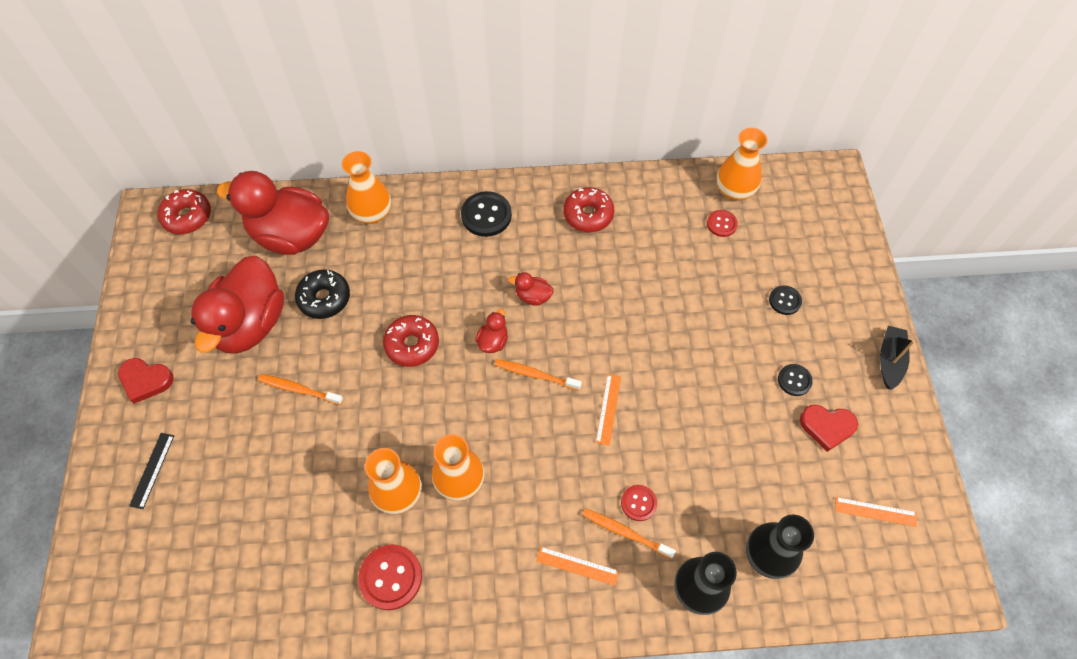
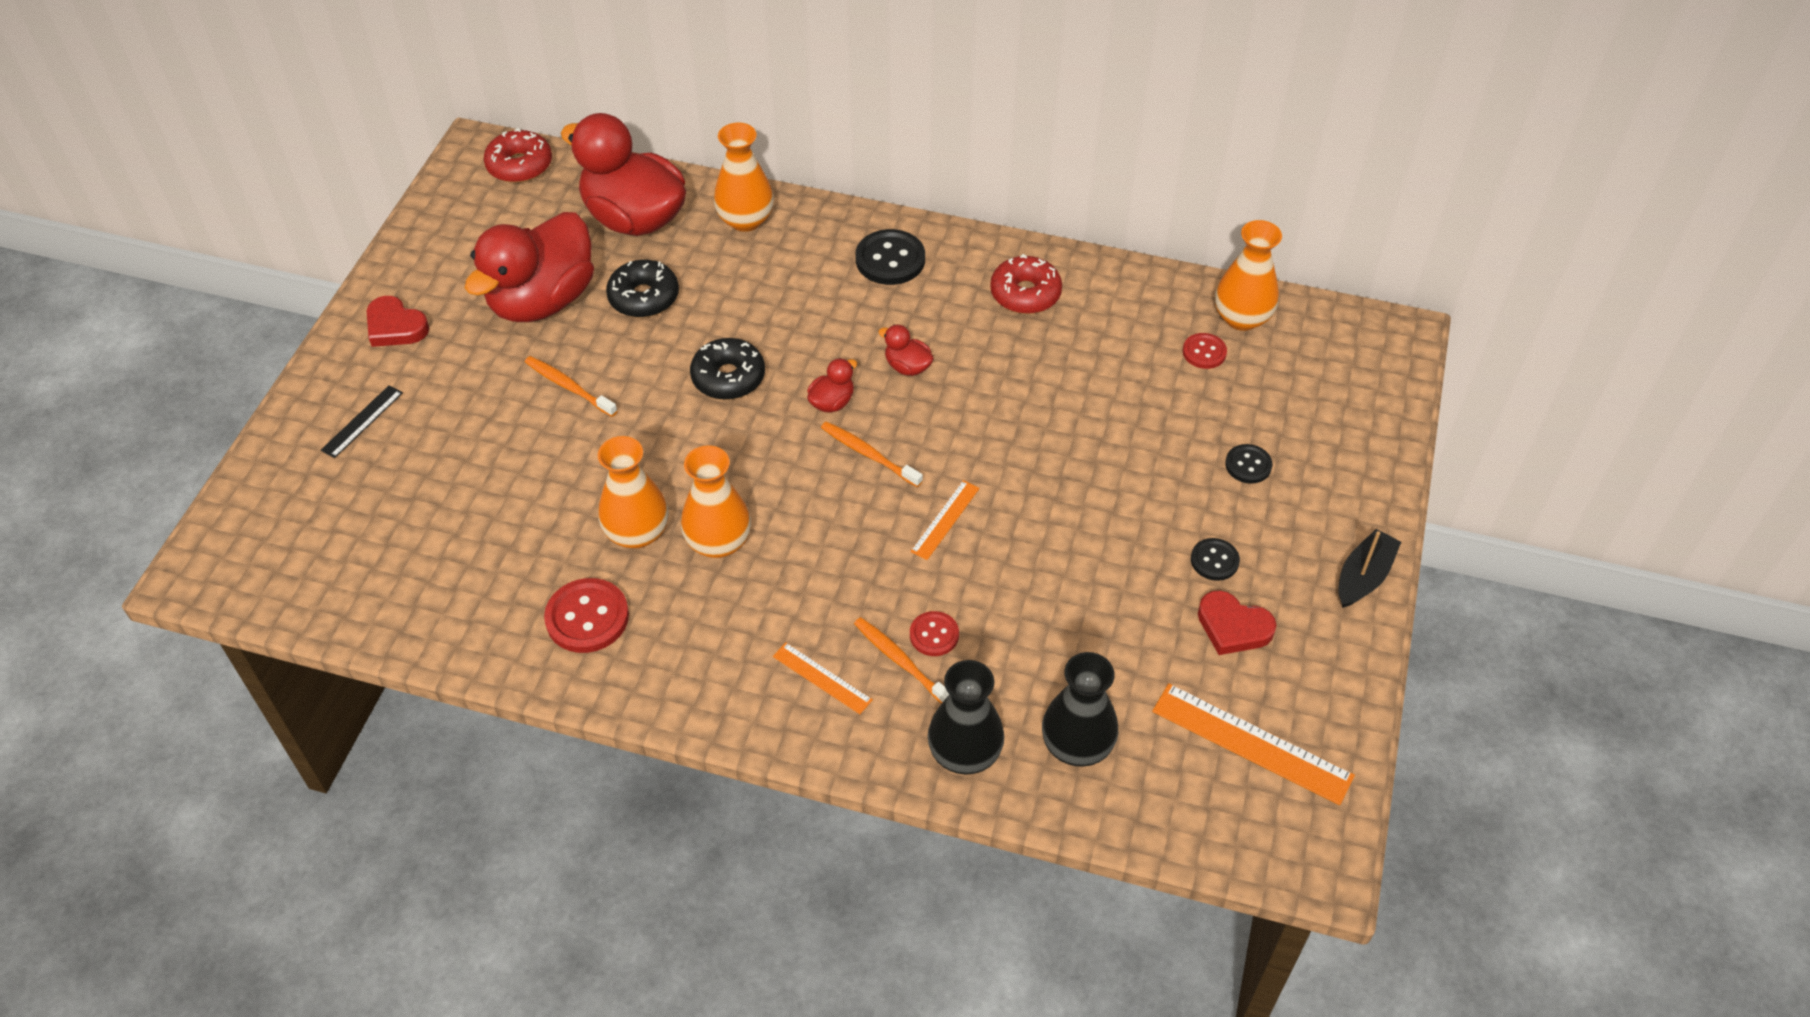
camera: 20 degrees right, 10 degrees down
(412, 344) = (728, 377): red donut -> black donut
(875, 511) = (1252, 743): orange ruler -> orange ruler, size x1.77

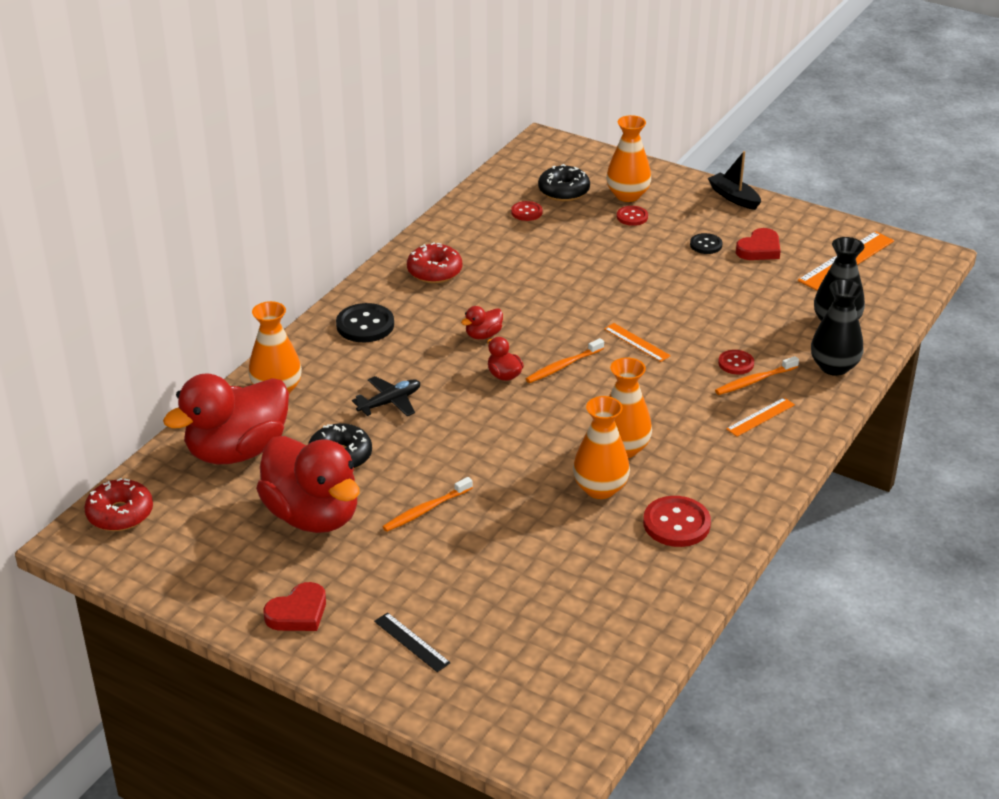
camera: 75 degrees left, 15 degrees down
(728, 377) = (455, 422): black donut -> black donut (563, 191)
(750, 314) = (390, 402): none -> black plane
(1241, 318) = (502, 192): orange vase -> orange vase (627, 195)
(1248, 465) = (632, 217): black button -> red button

